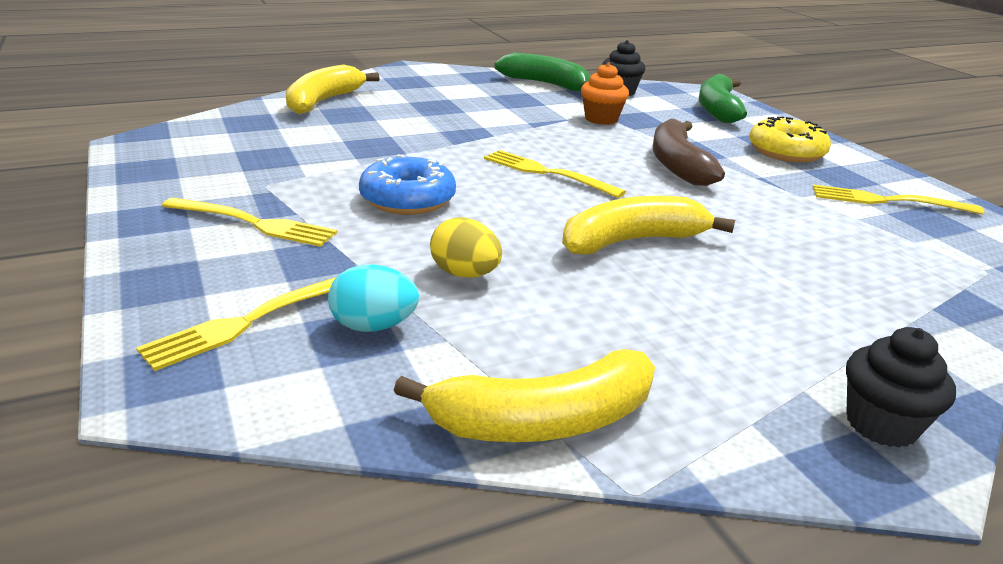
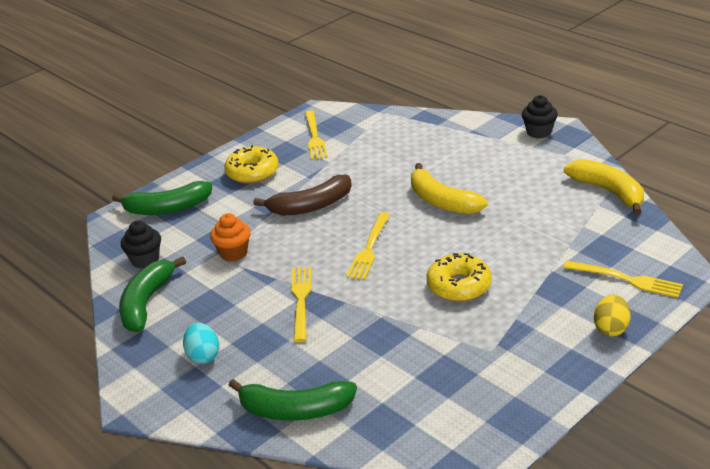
camera: 105 degrees left, 5 degrees up
(255, 223) = (543, 326): yellow fork -> yellow fork (301, 300)
(323, 101) = (295, 410): yellow banana -> green banana
(373, 326) = (594, 246): turquoise egg -> turquoise egg (203, 356)
(407, 199) = (459, 286): blue donut -> yellow donut
(465, 274) = (526, 238): yellow egg -> yellow egg (611, 328)

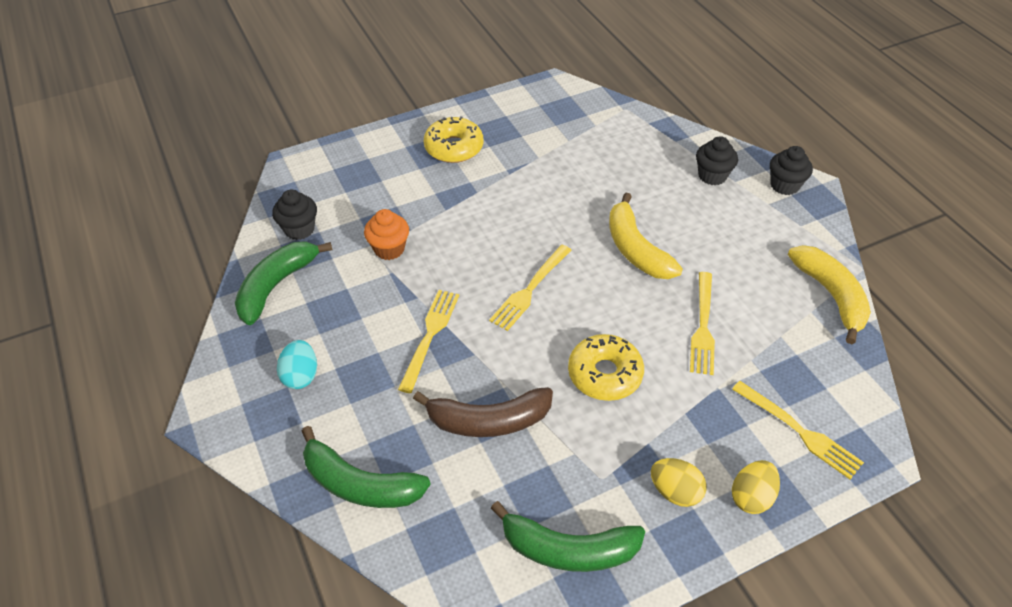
camera: 15 degrees right, 15 degrees up
(167, 208) = (349, 169): green banana -> green banana (568, 549)
(311, 206) = (494, 211): brown banana -> brown banana (488, 421)
(315, 137) = (537, 120): yellow fork -> yellow fork (703, 327)
(478, 140) = (712, 176): none -> black cupcake
(552, 342) = (675, 491): none -> yellow egg

